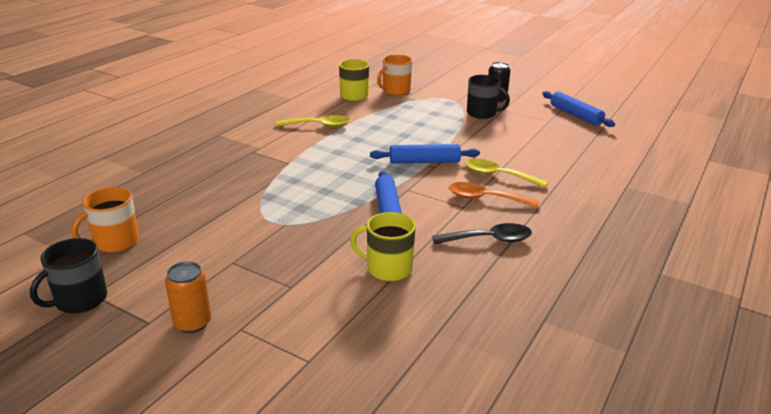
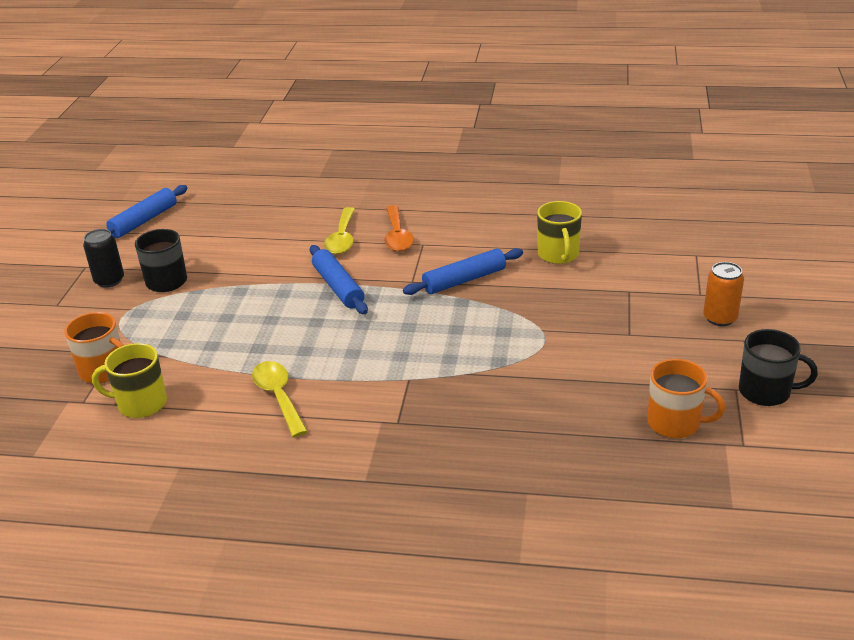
camera: 110 degrees left, 5 degrees up
(489, 240) = (471, 221): black spoon -> none

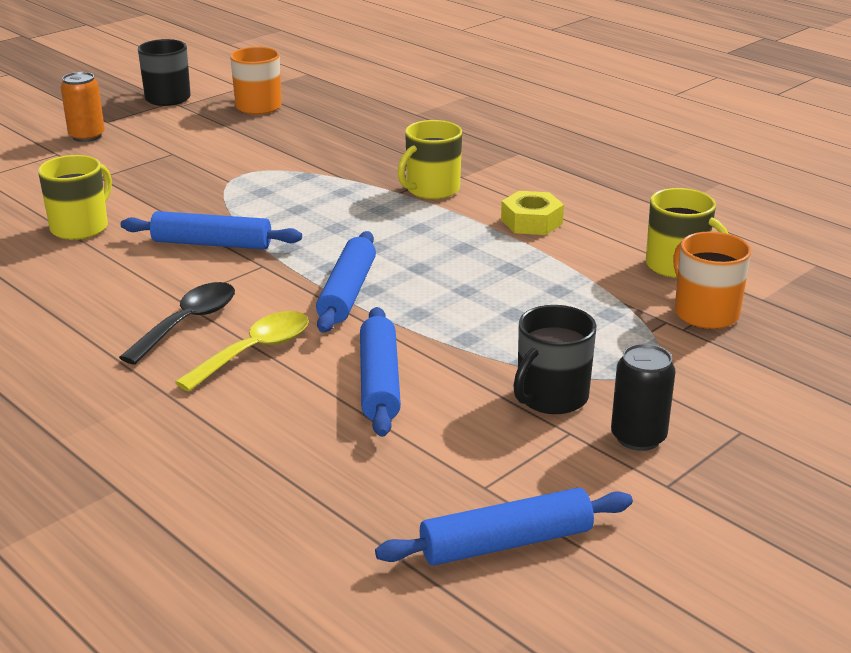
camera: 145 degrees left, 5 degrees down
(262, 252) = (379, 382): none -> blue rolling pin
(278, 397) = (531, 222): yellow spoon -> yellow nut
(387, 393) = (431, 190): none -> yellow mug
(397, 236) = (188, 323): orange spoon -> black spoon

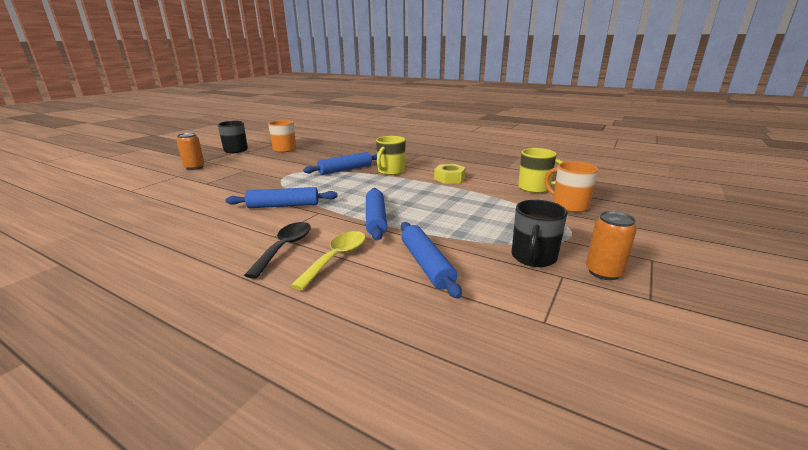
camera: 15 degrees left, 5 degrees down
(81, 227) = (199, 207): yellow mug -> none
(506, 542) = (596, 363): blue rolling pin -> blue rolling pin (345, 169)
(638, 437) = (603, 272): black can -> orange can

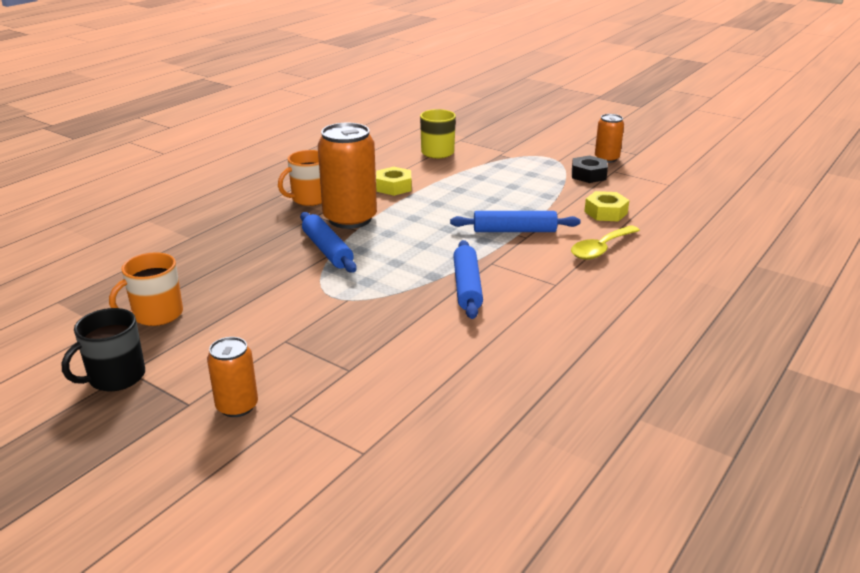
camera: 85 degrees left, 5 degrees up
(285, 248) = (583, 275): black spoon -> none
(336, 258) = (601, 249): yellow spoon -> yellow spoon turned 75 degrees counterclockwise
(390, 171) = (350, 219): yellow mug -> orange can
(426, 264) = (605, 212): blue rolling pin -> yellow nut
(533, 257) = (588, 175): black mug -> black nut
(569, 205) = (487, 147): orange mug -> orange mug (309, 199)

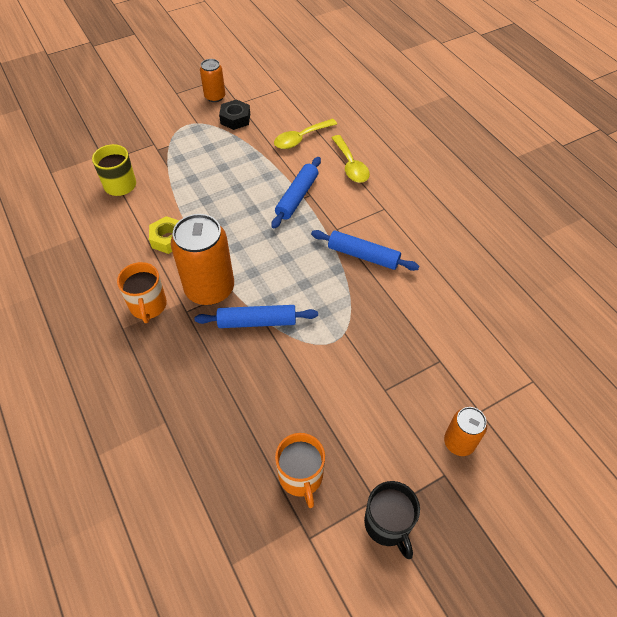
camera: 65 degrees left, 25 degrees up
(605, 212) = (301, 138): yellow nut -> yellow spoon

